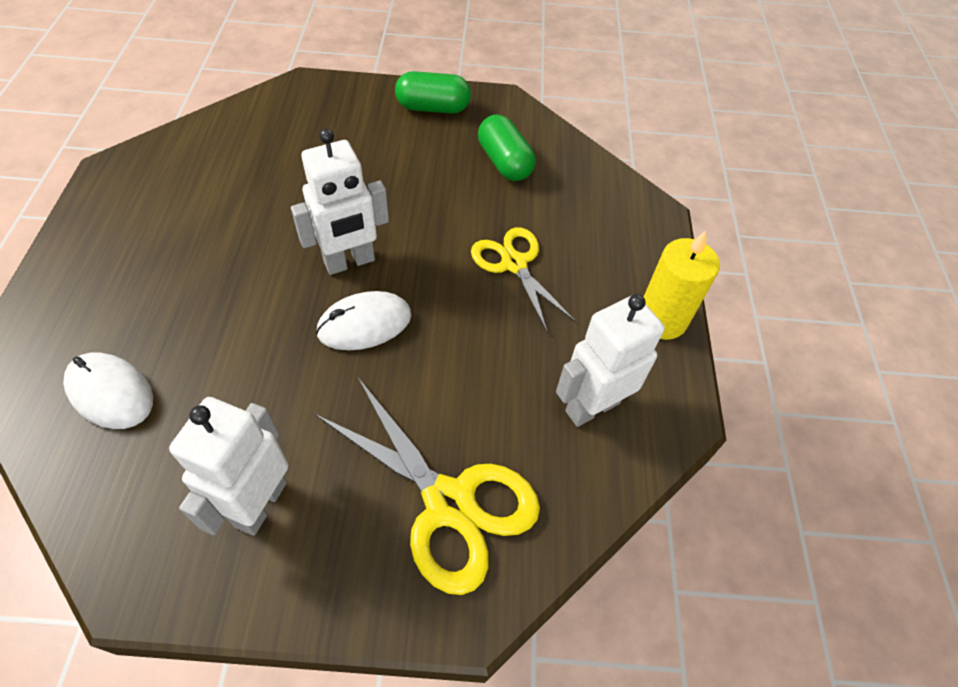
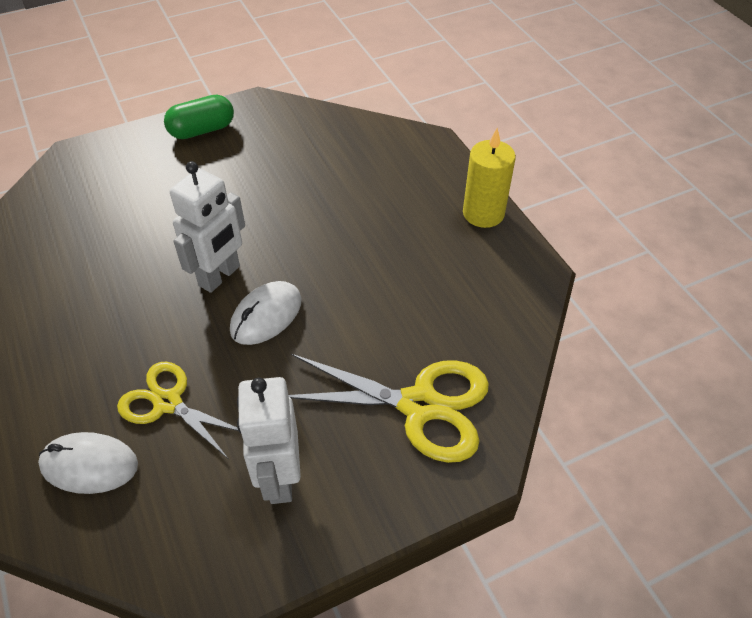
camera: 25 degrees left, 5 degrees down
(504, 162) = (291, 150): green capsule -> none
(514, 264) = (351, 221): yellow scissors -> yellow scissors (168, 403)
(592, 406) = (474, 293): white robot -> none

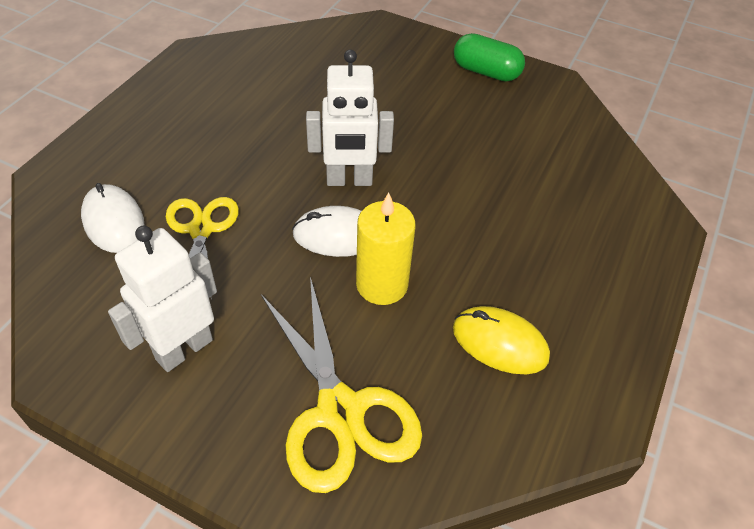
camera: 50 degrees right, 0 degrees up
(442, 283) = (500, 343): none -> yellow mouse
(483, 213) = (625, 325): yellow candle -> yellow candle (382, 284)

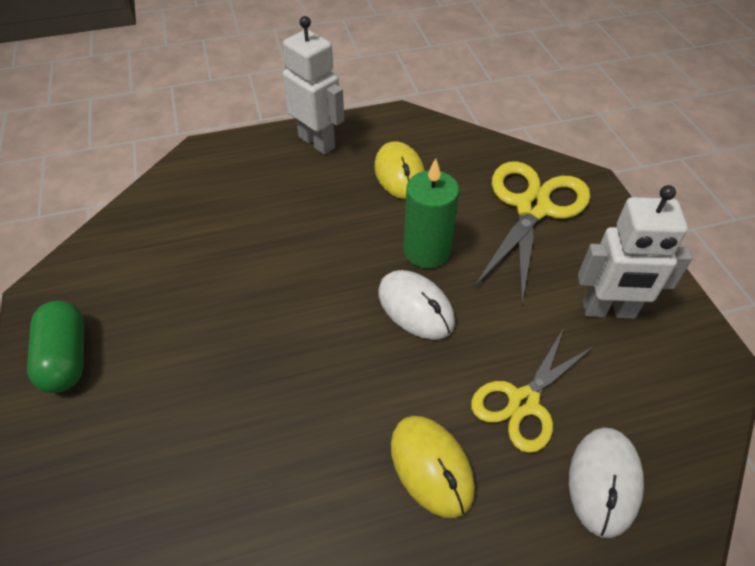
camera: 130 degrees left, 0 degrees up
(229, 160) = (431, 467): none -> yellow mouse
(349, 180) = (349, 347): white robot -> white robot (317, 142)
(382, 284) = (426, 251): yellow candle -> green candle

